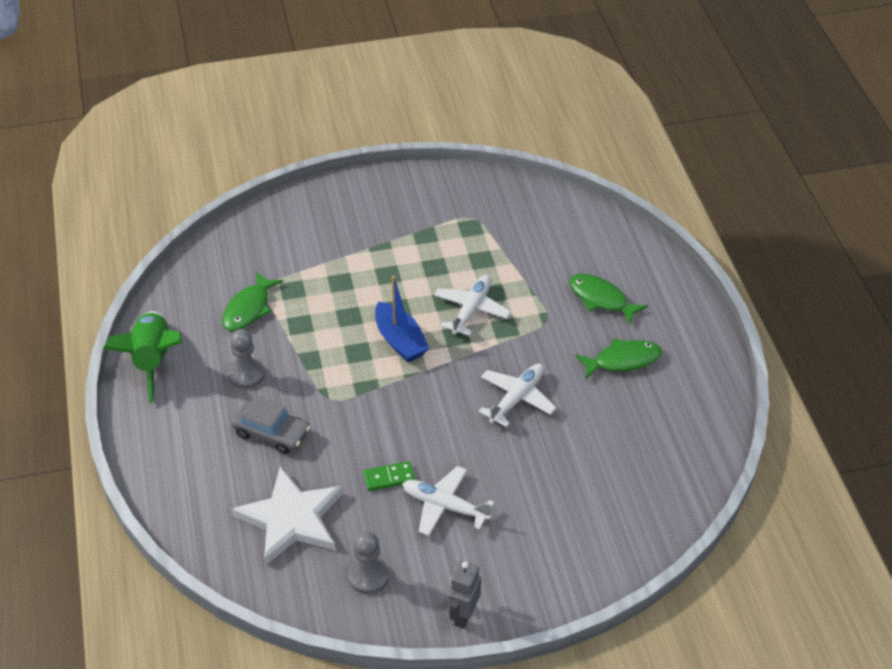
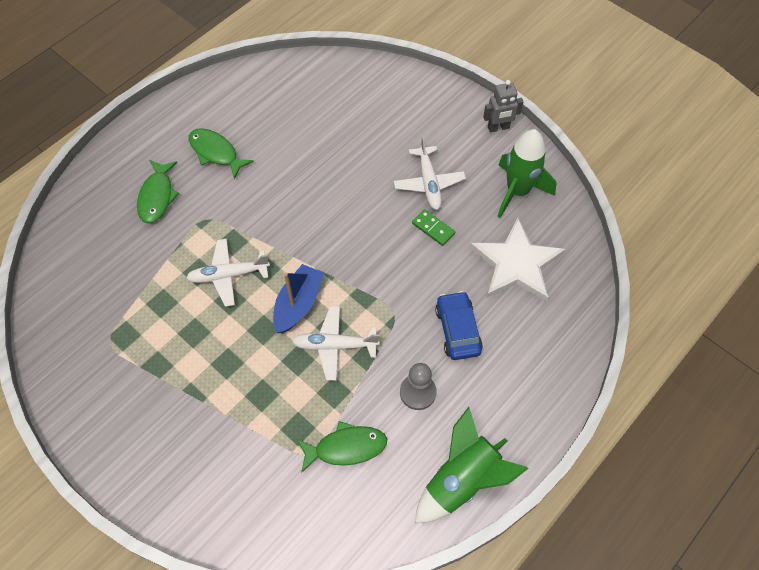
camera: 125 degrees left, 15 degrees up
(272, 433) = (457, 330): grey car -> blue car
(368, 576) = (517, 191): grey pawn -> green rocket
(517, 398) = (300, 195): white plane -> white plane (335, 345)

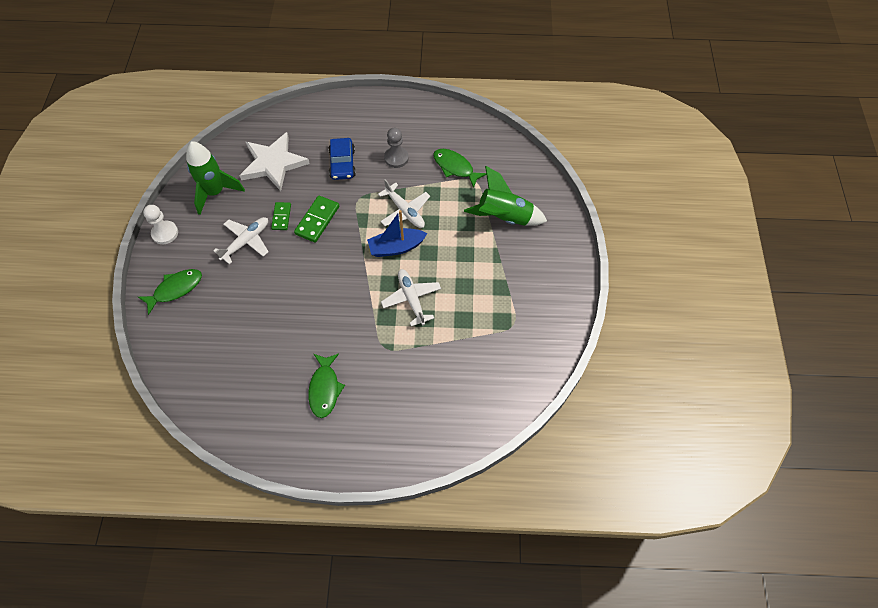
camera: 130 degrees left, 0 degrees up
(157, 196) = (394, 394): green fish -> green fish (175, 289)
(228, 275) = (411, 299): white plane -> white plane turned 150 degrees counterclockwise
(400, 256) = (317, 220): none -> green domino
(457, 330) = (342, 164): blue car -> blue car turned 45 degrees counterclockwise
(462, 480) = (424, 114): green rocket -> green rocket (504, 217)
(498, 128) = (165, 233): grey robot -> white pawn

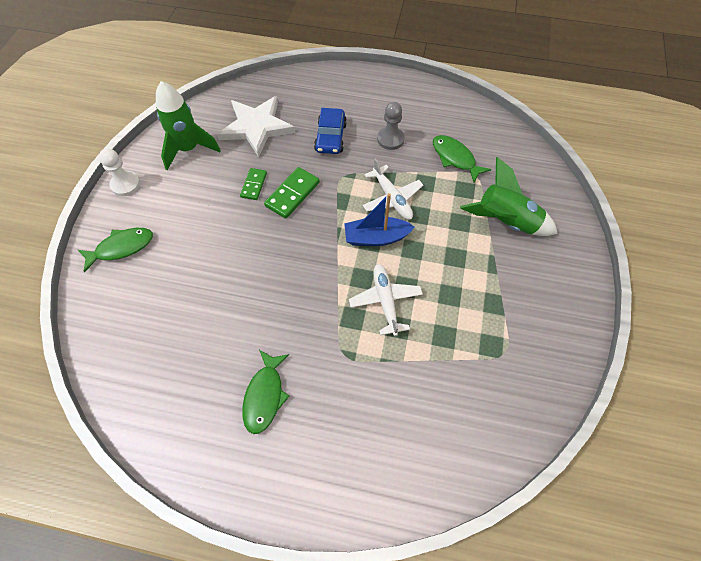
camera: 10 degrees right, 0 degrees up
(246, 241) = (210, 206): white plane -> none

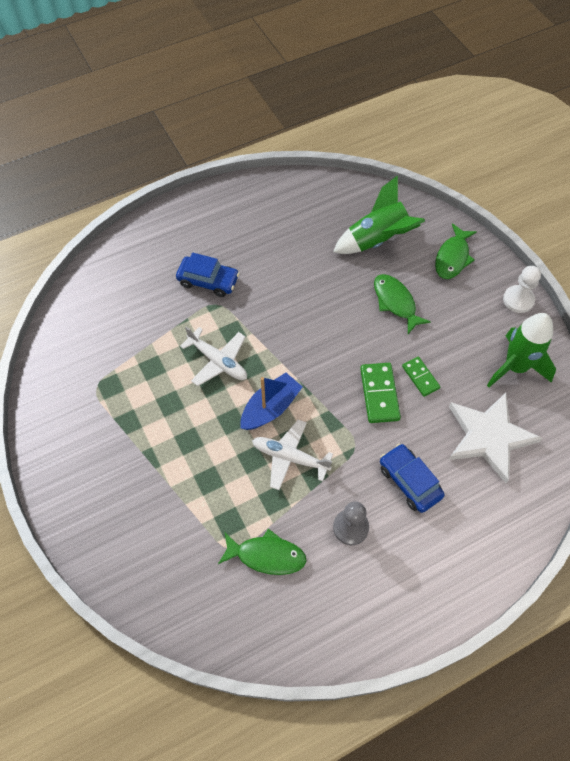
camera: 140 degrees right, 0 degrees up
(265, 396) = (246, 246): green fish -> green fish (395, 302)
(331, 385) = (208, 281): none -> blue car
(505, 222) = (165, 513): green rocket -> green rocket (377, 240)

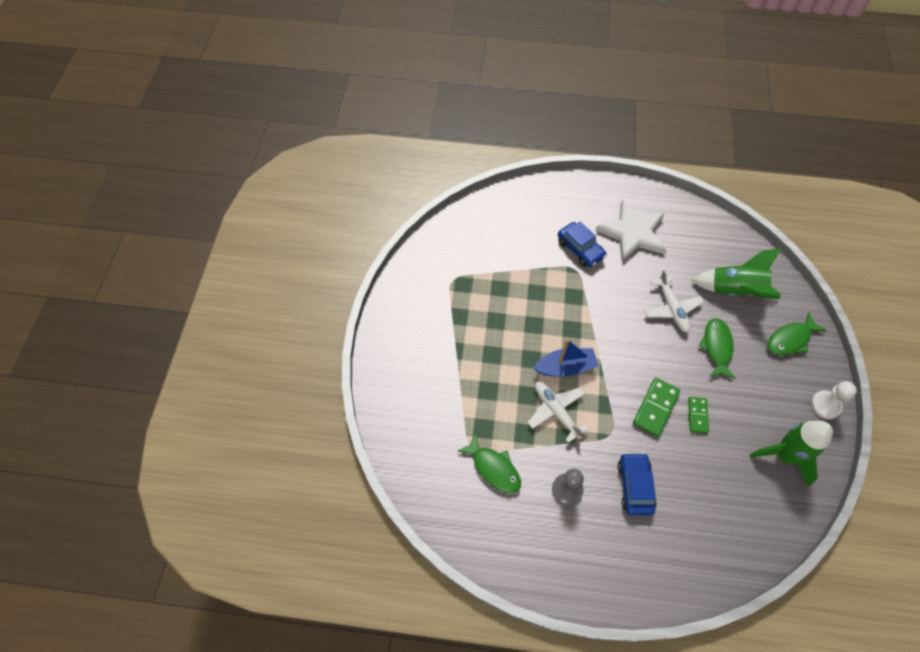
camera: 35 degrees right, 0 degrees up
(218, 361) = (549, 311): white plane -> white plane (672, 308)
(488, 437) = (723, 494): white star -> white star (632, 233)

